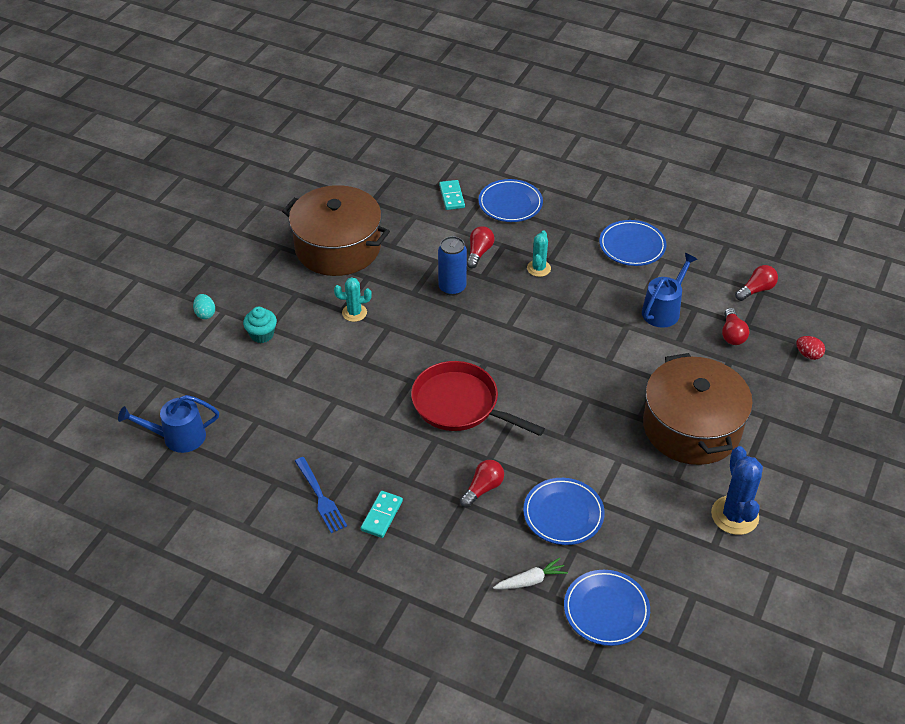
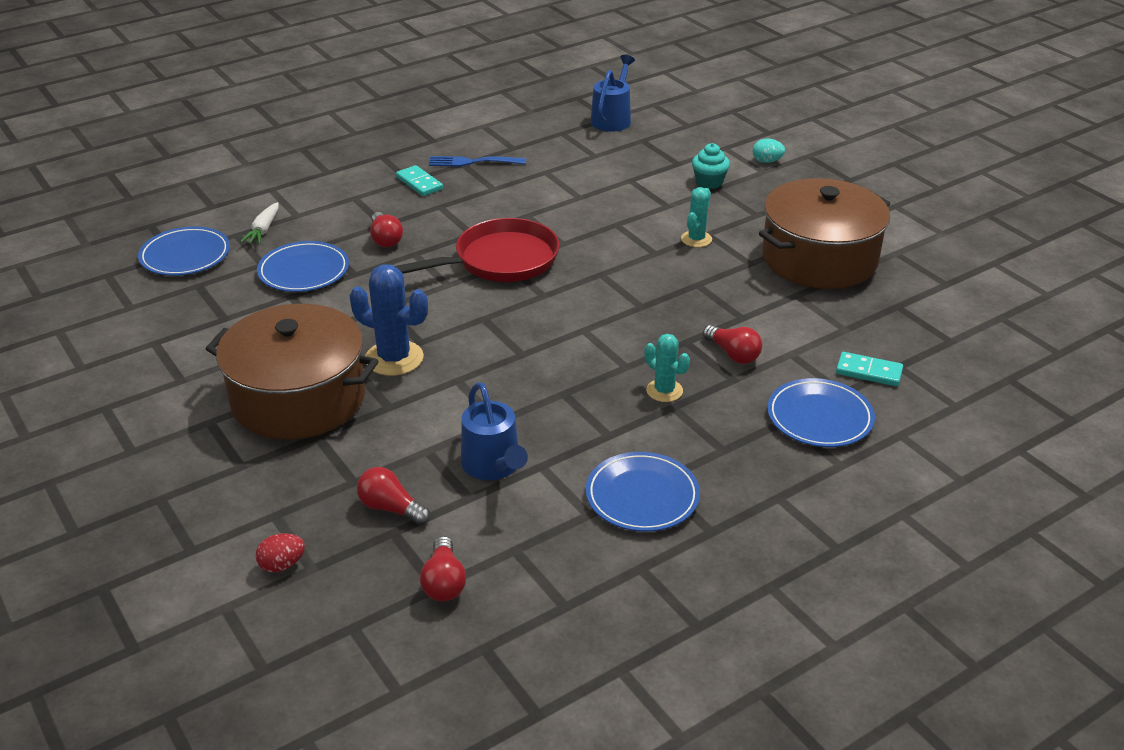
camera: 120 degrees right, 10 degrees down
(452, 287) = (684, 313): blue can -> none
(734, 515) = (165, 373): blue cactus -> blue cactus (394, 358)

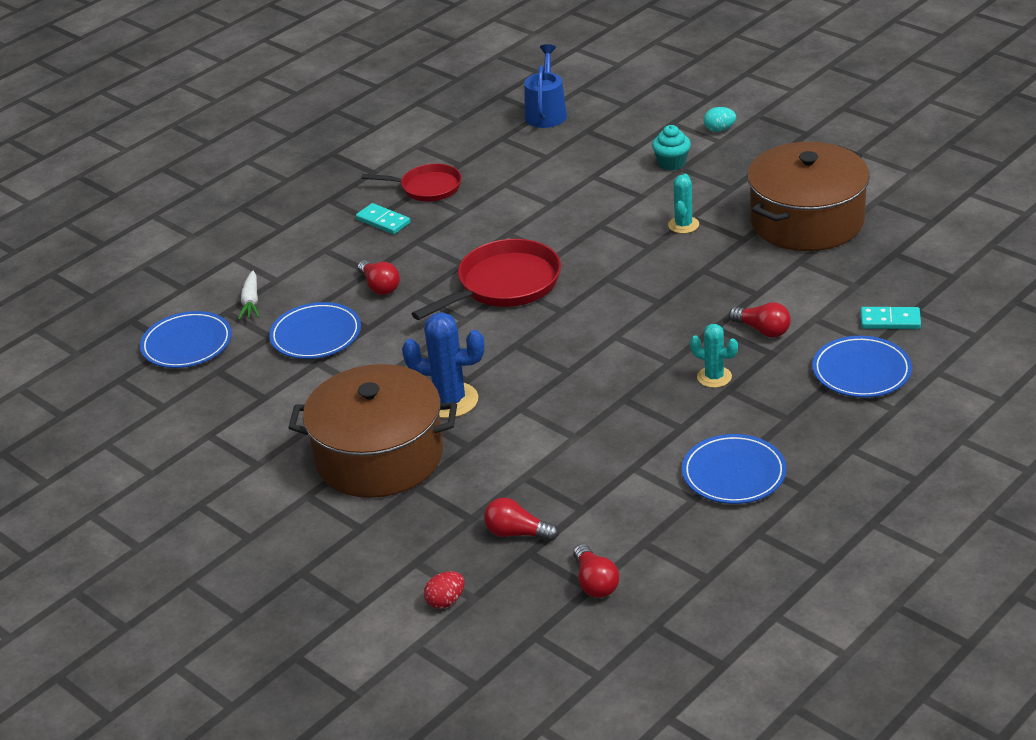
camera: 10 degrees left, 0 degrees up
(473, 162) = (427, 187): blue fork -> red pan
(493, 466) = (590, 477): blue watering can -> none

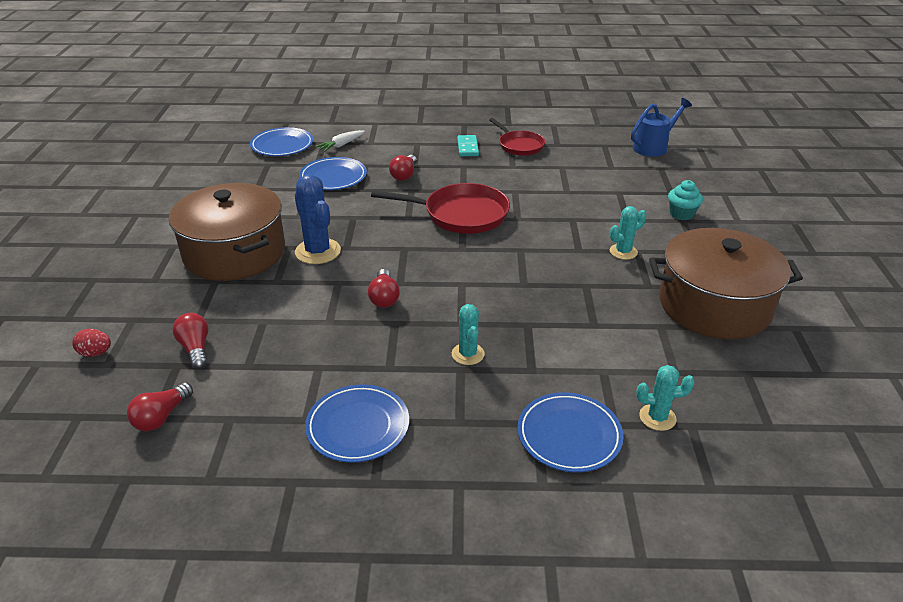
camera: 45 degrees right, 0 degrees up
(719, 129) = (750, 214): turquoise egg -> none
(762, 330) = (554, 350): red light bulb -> red light bulb (384, 298)
(890, 320) = (657, 417): turquoise domino -> turquoise cactus

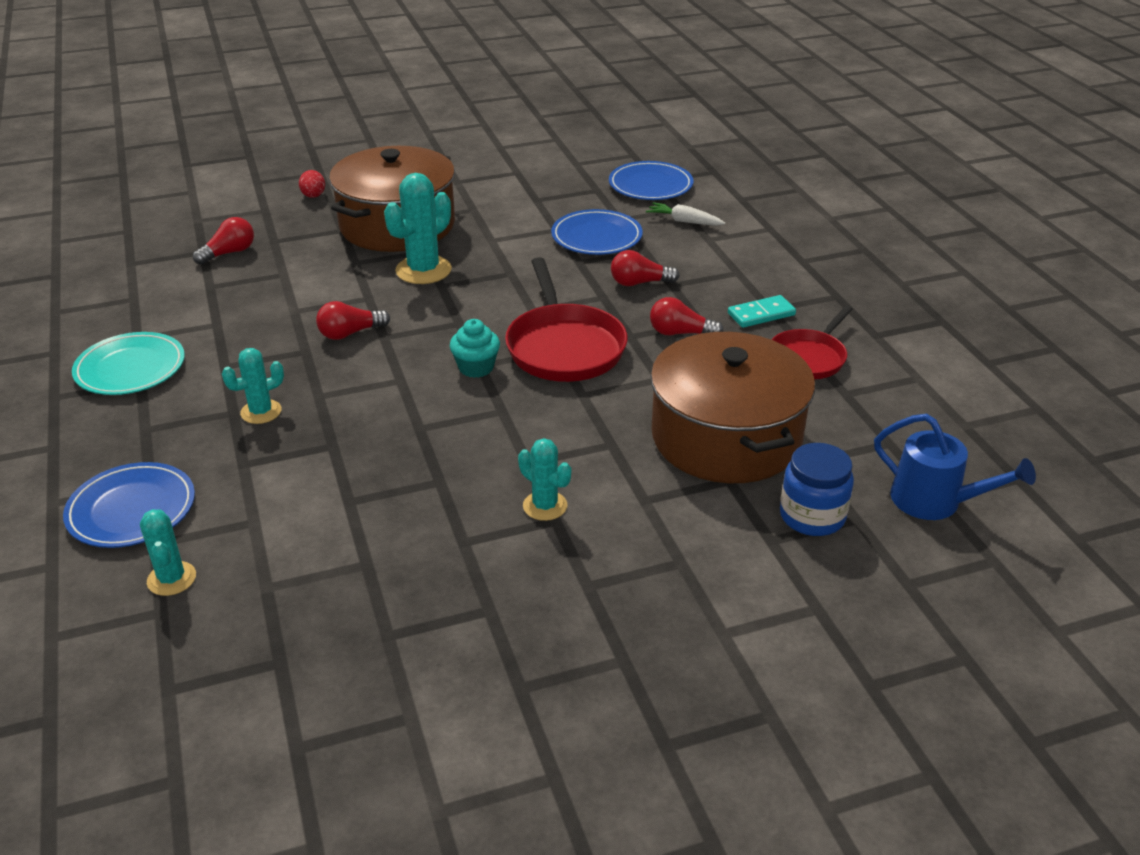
camera: 70 degrees right, 0 degrees up
(95, 353) = (211, 210): red egg -> red egg (313, 196)
(161, 417) = (131, 266): red light bulb -> red light bulb (680, 333)
(318, 251) = (423, 270): blue cactus -> turquoise cactus
(358, 426) = (130, 368): blue plate -> turquoise plate
(655, 178) = (812, 516): none -> blue jar
(681, 214) = (701, 559): turquoise cupcake -> turquoise cupcake (476, 367)
(714, 305) = (439, 617): brown pot -> brown pot (726, 437)

